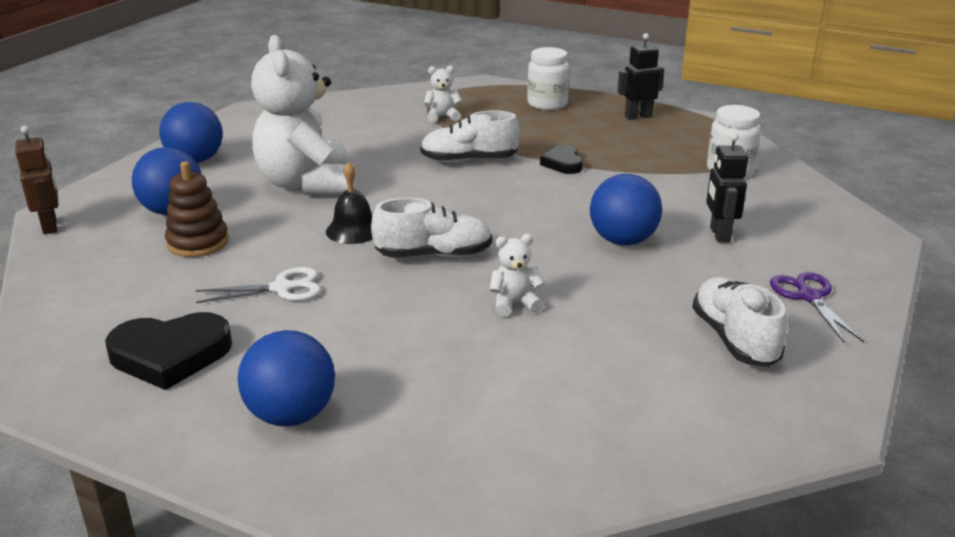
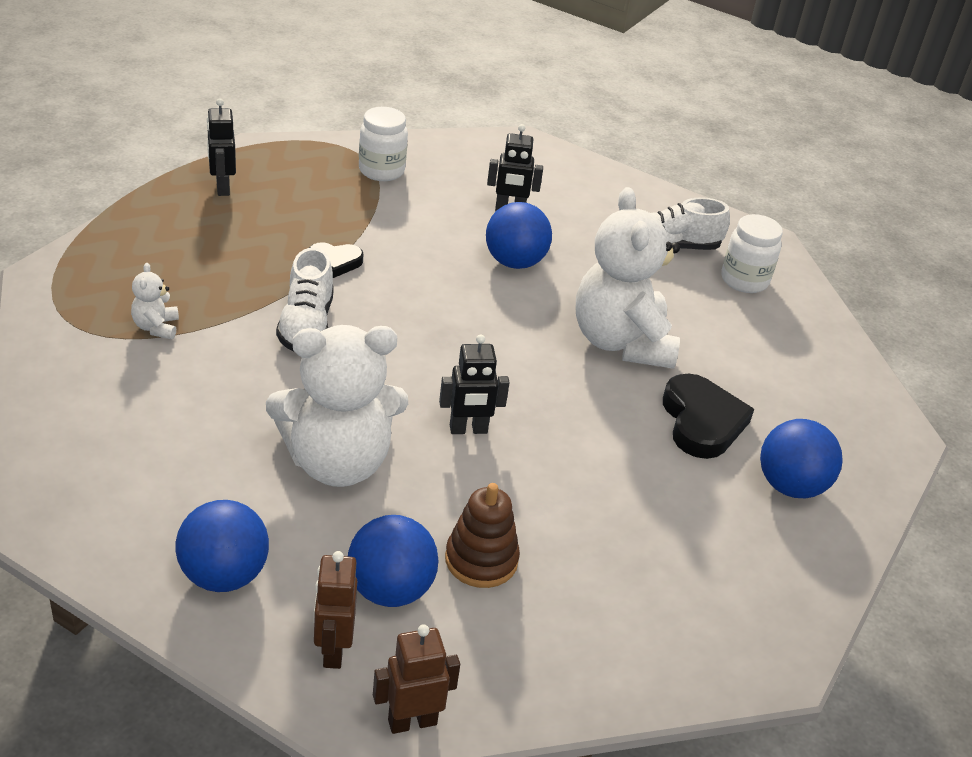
camera: 90 degrees left, 10 degrees up
(122, 197) = (333, 650): none -> brown robot
(170, 355) = (711, 569): black heart -> black heart (702, 421)
(282, 288) = (589, 488): white scissors -> none
(353, 230) = (468, 429): black bell -> black robot
(433, 255) = (530, 378): white shoe -> none
(514, 304) = (621, 342): white teddy bear -> white teddy bear, size x2.44
(547, 104) = (152, 240): white jar -> white jar (744, 280)
(808, 296) = (612, 199): purple scissors -> none

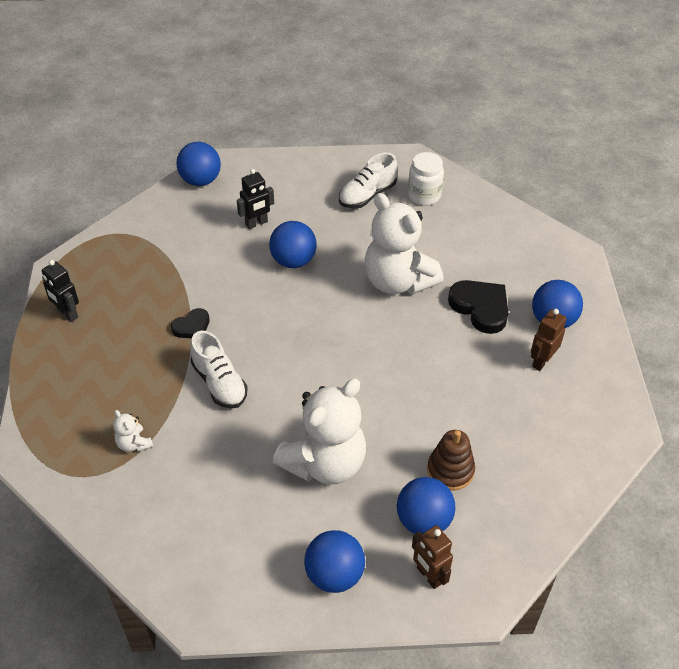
camera: 30 degrees left, 10 degrees up
(381, 171) = (153, 239): white jar -> none
(412, 721) = (501, 586): brown robot -> brown robot (541, 361)
(468, 429) = (372, 394): black robot -> none
(489, 147) = (200, 180): none -> blue ball

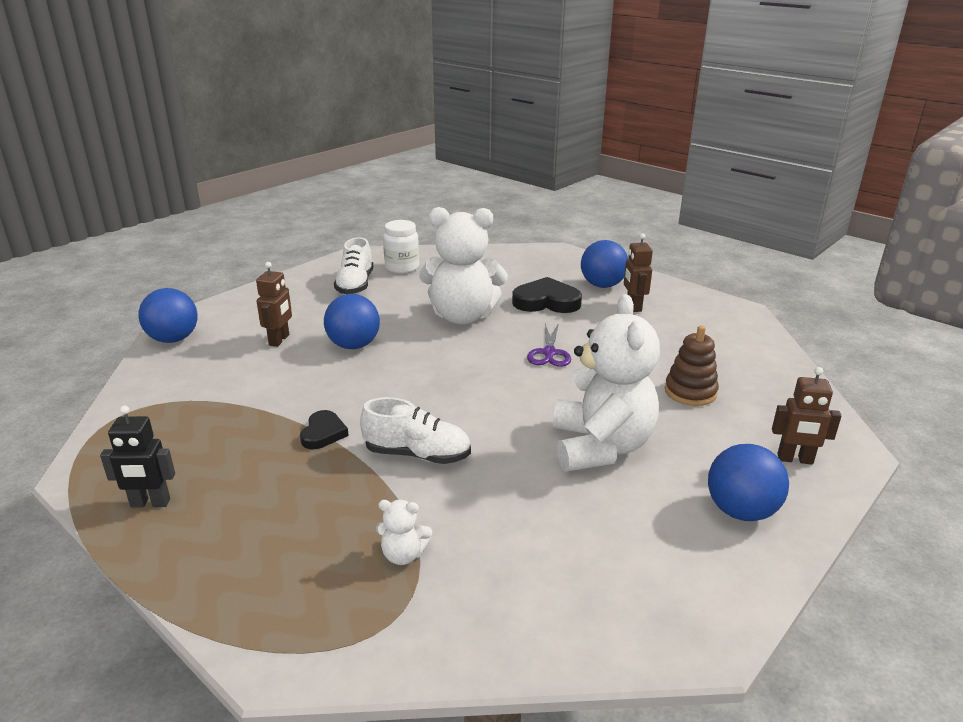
camera: 45 degrees left, 20 degrees down
(256, 223) = (279, 340): black robot -> brown robot
(407, 361) = (549, 353): none -> purple scissors
(423, 520) = (729, 431): blue ball -> none

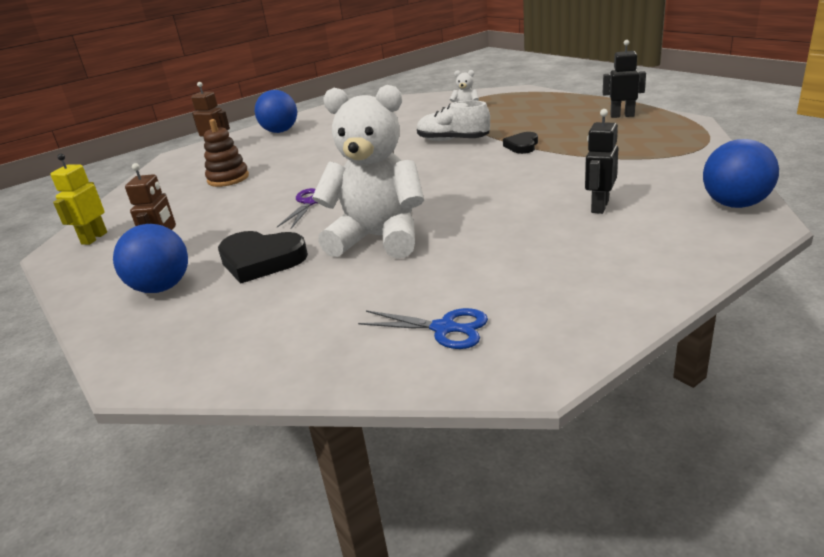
camera: 165 degrees left, 0 degrees up
(279, 340) = (599, 207): brown robot -> black robot
(354, 345) = (510, 204): blue ball -> none
(355, 285) = (524, 288): white shoe -> none
(402, 268) = (444, 329): white jar -> blue scissors
(600, 447) = (328, 149): white teddy bear -> none
(729, 321) = (94, 238): none -> yellow robot

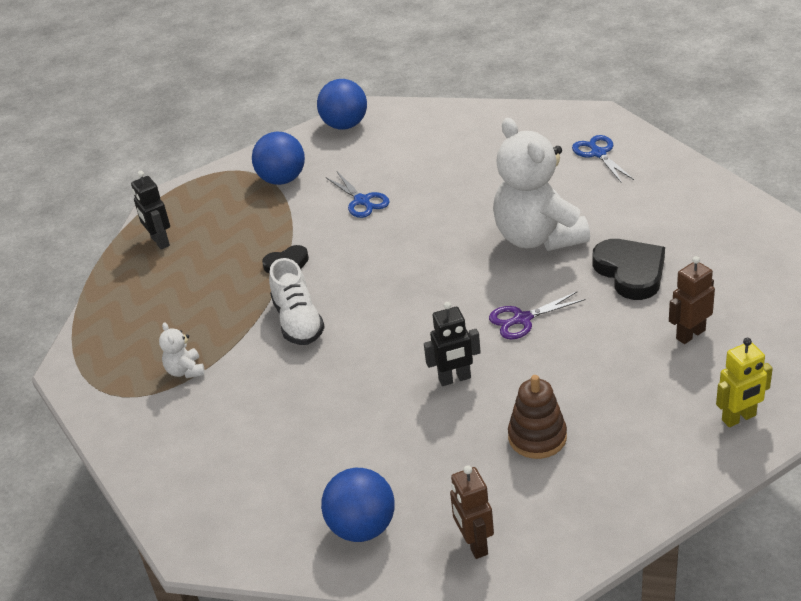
camera: 130 degrees left, 10 degrees up
(162, 288) = (719, 292): blue ball -> blue ball (282, 179)
(565, 183) = (362, 201): none -> blue scissors
(599, 207) = (393, 170): black robot -> black robot (455, 379)

